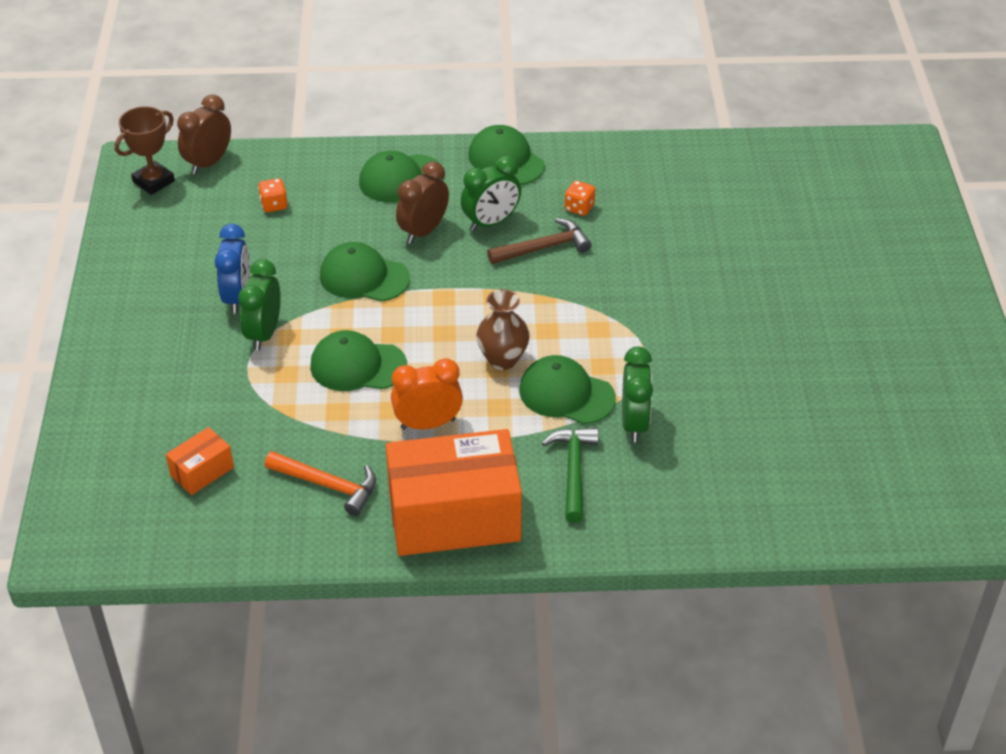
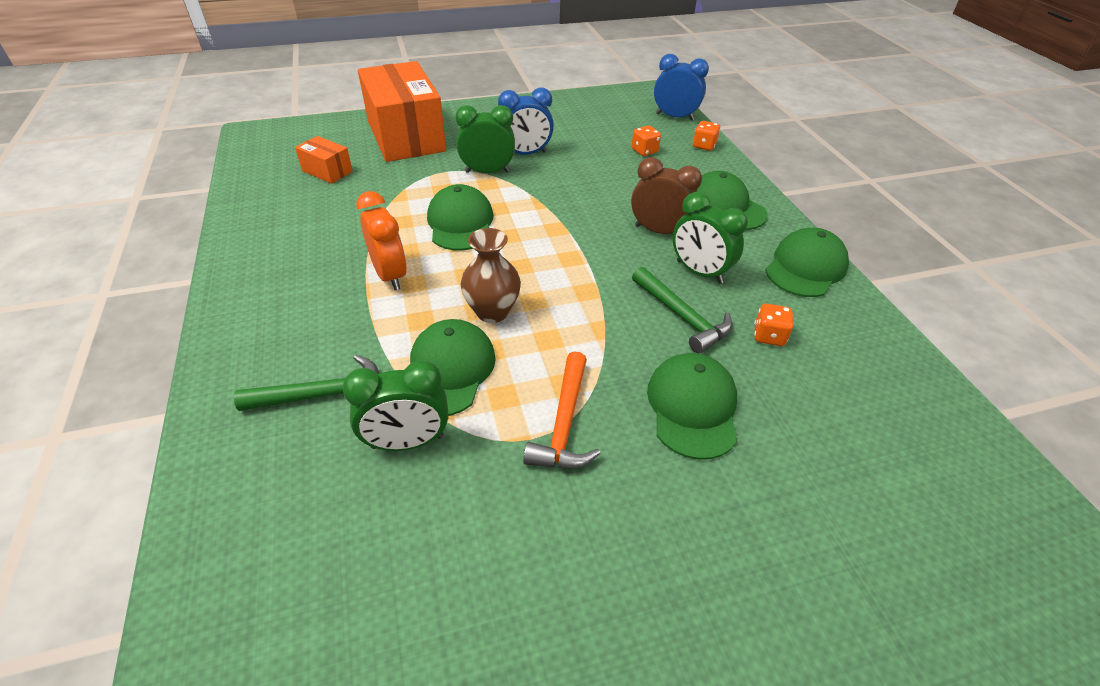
camera: 75 degrees right, 0 degrees up
(153, 181) = (638, 101): brown trophy -> none
(208, 163) = (675, 117): brown clock -> blue clock
(283, 159) = (704, 146): none -> orange dice
(328, 485) = (309, 231): orange hammer -> orange hammer (564, 423)
(364, 277) = (577, 208): green cap -> green cap (692, 407)
(454, 517) = (262, 312): orange box -> orange box (406, 136)
(544, 248) = (682, 317): brown hammer -> green hammer

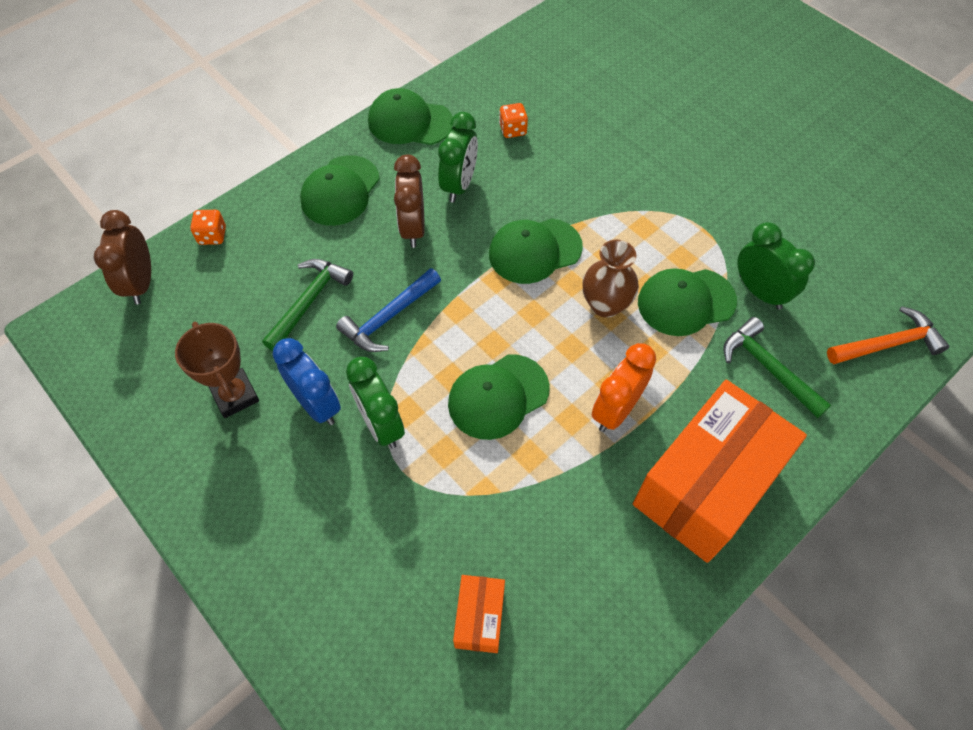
camera: 115 degrees left, 15 degrees up
(406, 136) = (338, 578): orange box -> orange box (706, 485)
(558, 130) = (235, 395): none -> brown trophy
(564, 423) = (678, 214): orange hammer -> orange hammer (888, 344)
(573, 196) = (388, 317): none -> blue hammer
(644, 151) = (252, 287): orange dice -> none
(675, 117) = (141, 283): blue clock -> brown clock
(682, 317) = (525, 182): green hammer -> green hammer (309, 301)
(692, 407) = (613, 155): green cap -> green cap (534, 251)

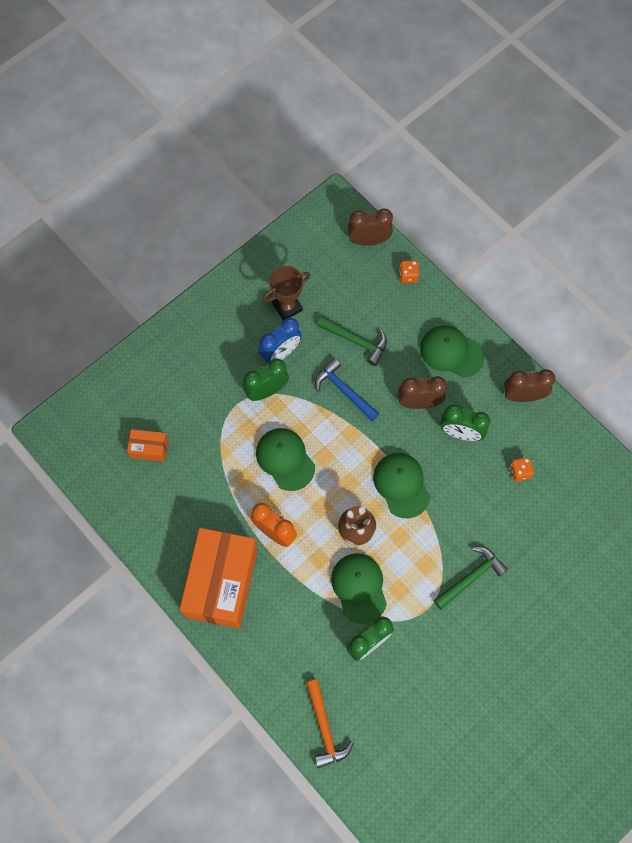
camera: 90 degrees right, 10 degrees up
(410, 122) = (522, 396): green cap -> brown clock
(706, 485) = (222, 583): orange box -> orange box turned 60 degrees clockwise
(767, 368) = (305, 637): green hammer -> green hammer (471, 577)

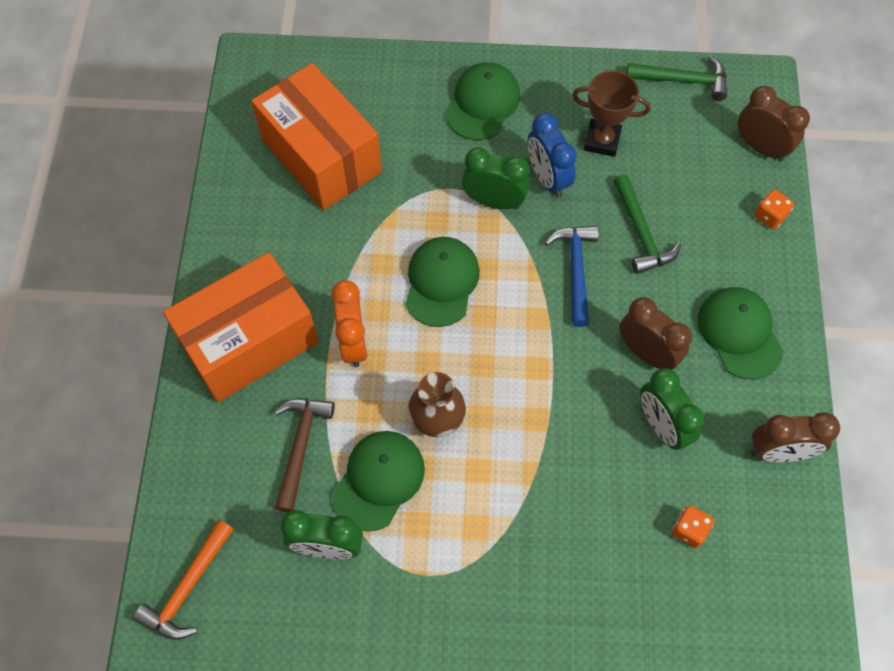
camera: 45 degrees right, 5 degrees down
(149, 448) = (321, 156): orange box -> orange box, size x2.26
(281, 353) = (547, 178): blue clock -> blue clock turned 60 degrees clockwise
(304, 609) = (300, 446): none -> brown hammer
(401, 485) = (536, 419): green cap -> green cap (483, 103)
(471, 577) = (511, 589): green hammer -> green hammer (683, 80)
(522, 396) = (779, 452): brown clock -> brown clock turned 135 degrees clockwise

